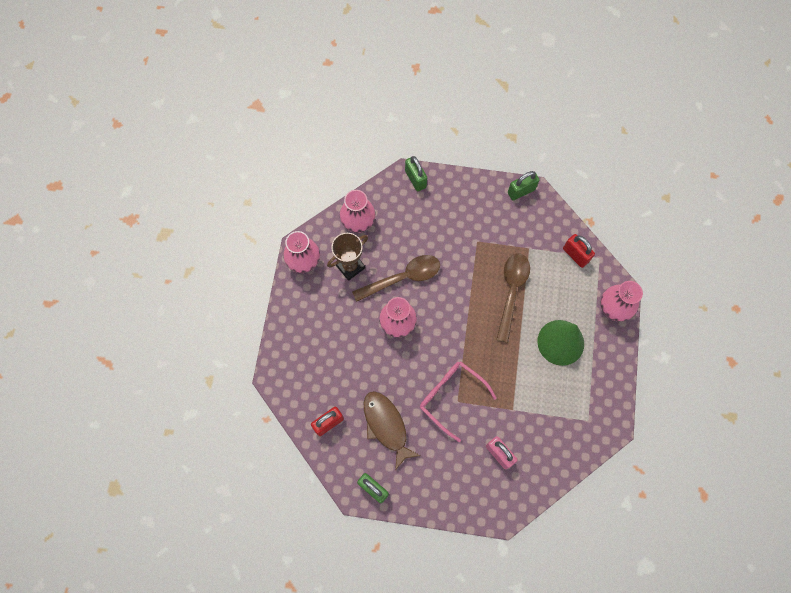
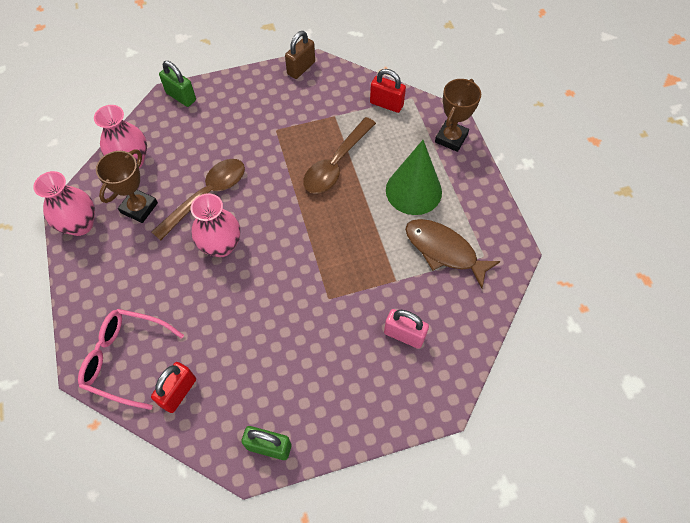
camera: 25 degrees left, 10 degrees down
(386, 426) = (254, 363): brown fish -> brown fish (444, 251)
(451, 397) = (319, 297): pink glasses -> pink glasses (126, 359)
(511, 292) = (336, 163): brown spoon -> brown spoon turned 135 degrees counterclockwise
(521, 191) = (301, 68): green padlock -> brown padlock
(613, 309) = (451, 138): pink vase -> brown trophy

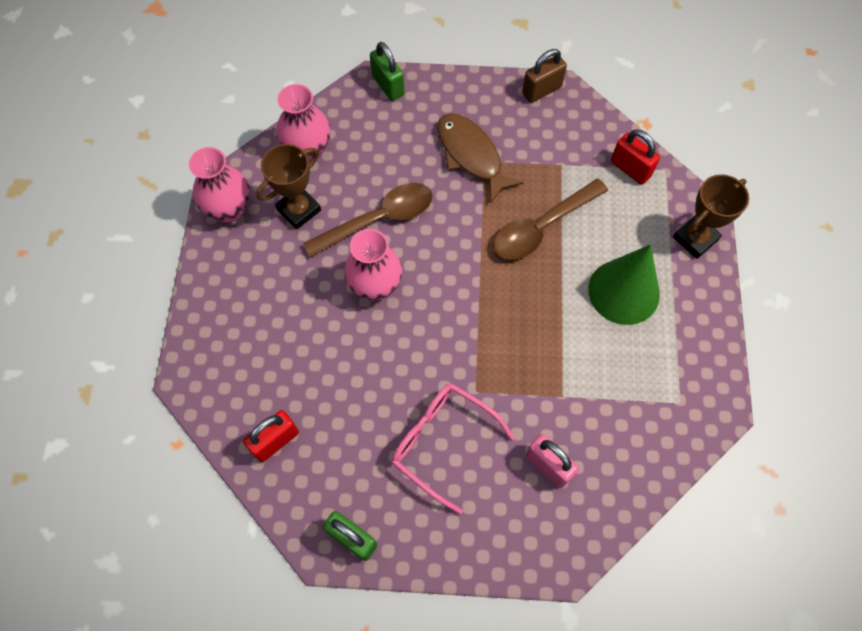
camera: 20 degrees right, 5 degrees up
(126, 359) = (232, 383): pink glasses -> pink glasses (443, 443)
(444, 251) = (633, 379): brown fish -> brown fish (471, 155)

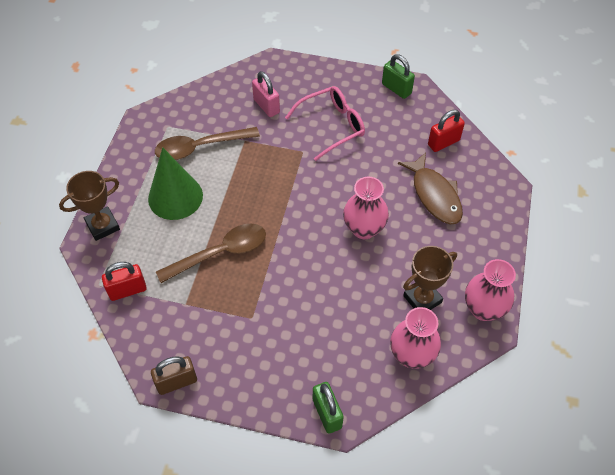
camera: 170 degrees left, 10 degrees down
(378, 219) = (355, 280): brown spoon -> brown spoon (200, 147)
(443, 443) = (331, 126): pink glasses -> pink glasses turned 75 degrees counterclockwise
(471, 155) = (262, 325): brown fish -> brown fish (434, 195)
(630, 169) = (127, 290): red padlock -> red padlock turned 75 degrees counterclockwise

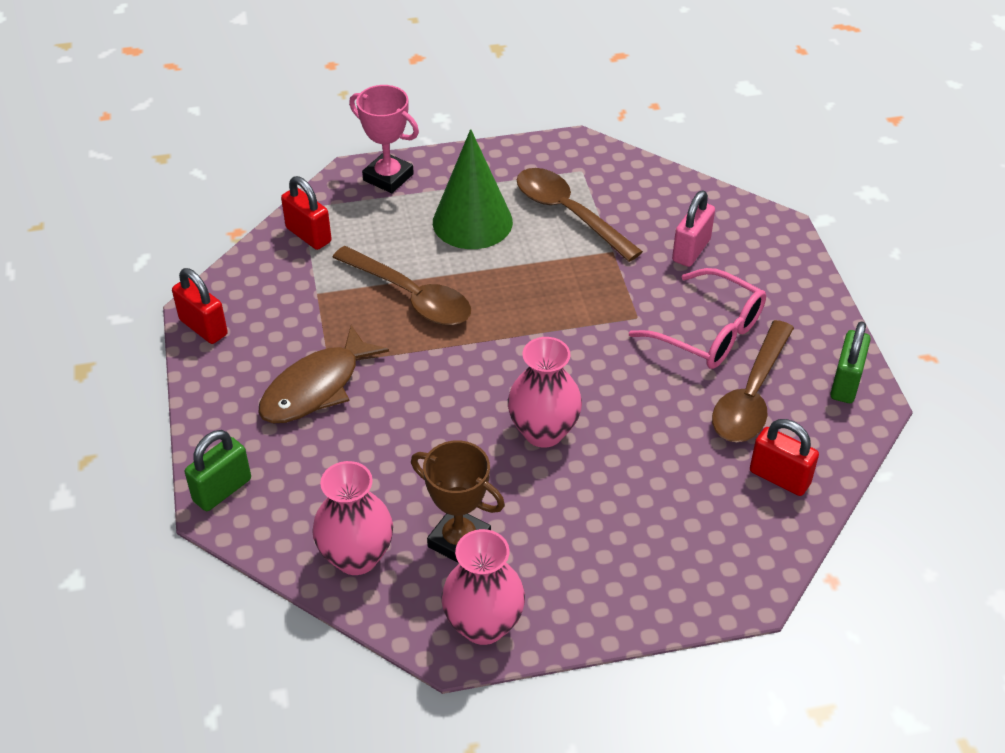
camera: 65 degrees right, 10 degrees down
(102, 226) = (388, 177): brown trophy -> pink trophy
(177, 382) = (203, 327): brown padlock -> red padlock
(384, 128) = (751, 395): none -> brown spoon
(434, 195) = (663, 498): brown fish -> brown fish (316, 387)

